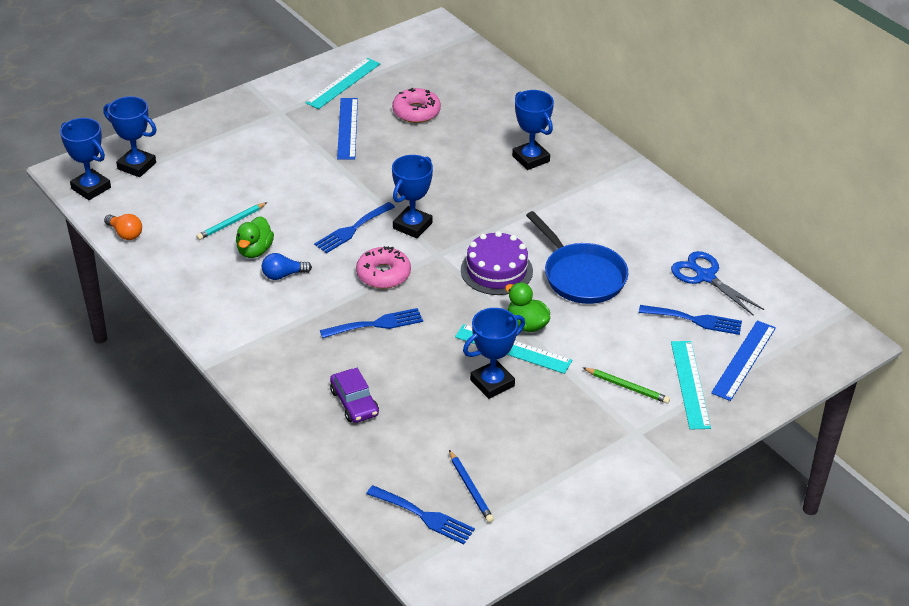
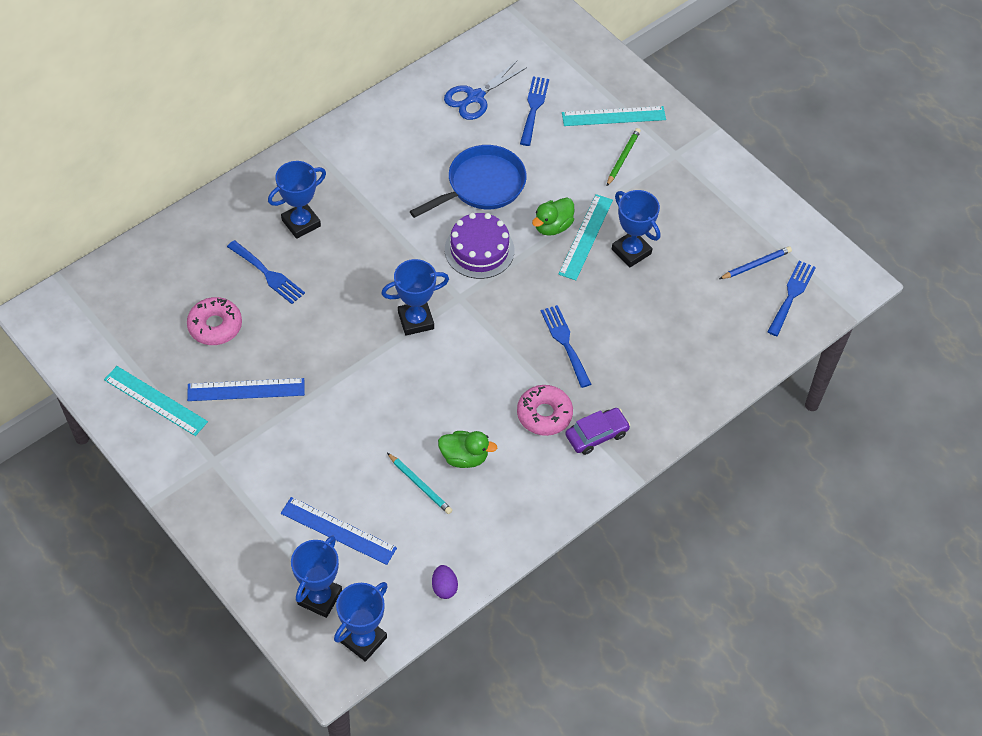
camera: 95 degrees left, 15 degrees up
(125, 234) = (444, 587): orange light bulb -> purple egg
(283, 275) = (501, 427): blue light bulb -> none
(352, 229) = (424, 372): blue fork -> blue fork (268, 274)
(354, 402) = (670, 353): purple car -> purple car (596, 435)
(383, 274) = (492, 341): pink donut -> pink donut (544, 414)
(412, 226) = (415, 320): blue trophy -> blue trophy turned 45 degrees counterclockwise
(743, 360) = (580, 80): blue ruler -> blue ruler (338, 531)

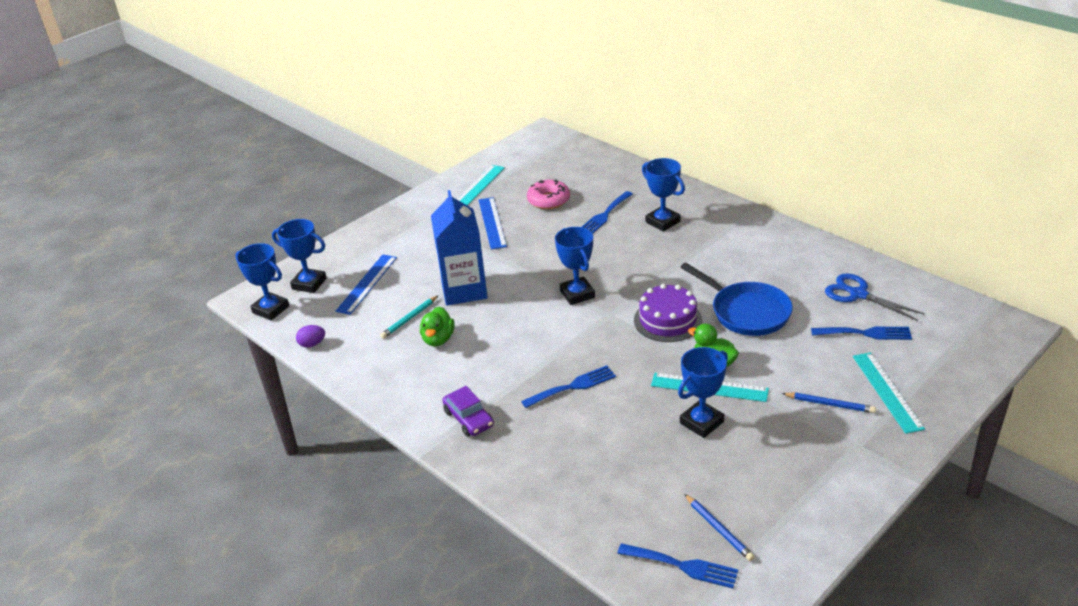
camera: 90 degrees right, 20 degrees down
(379, 427) = (464, 290): none -> blue carton
(544, 414) = (488, 382): pink donut -> none
(623, 158) = (830, 404): green pencil -> blue pencil

